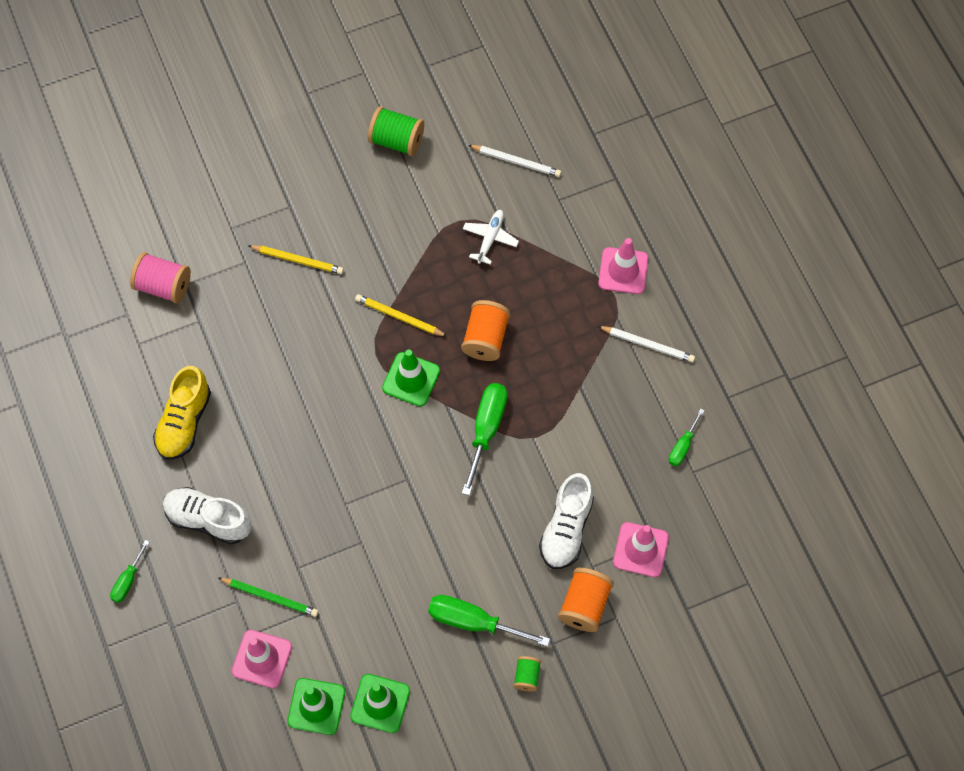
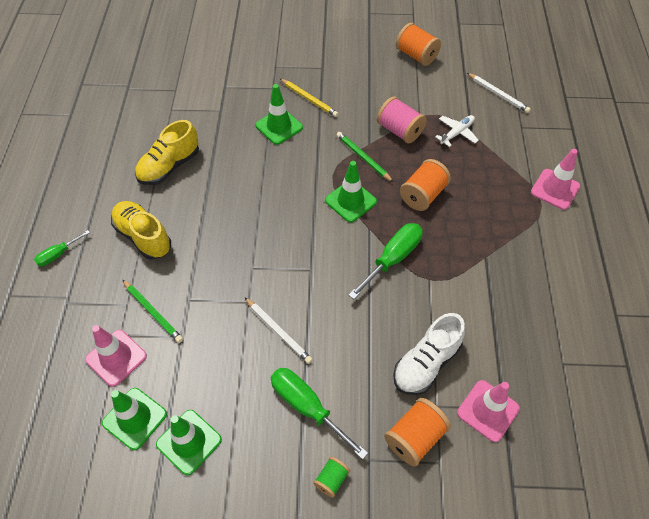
camera: 25 degrees right, 10 degrees down
(163, 286) = (209, 82): pink spool -> pink spool (399, 131)
(208, 520) = (143, 237): white shoe -> yellow shoe
(282, 314) = (279, 126): none -> green traffic cone
(396, 140) = (416, 55): green spool -> orange spool
(399, 317) = (363, 158): yellow pencil -> green pencil
(647, 345) = (556, 248): white pencil -> white pencil (278, 331)
(682, 446) = (560, 338): green screwdriver -> none

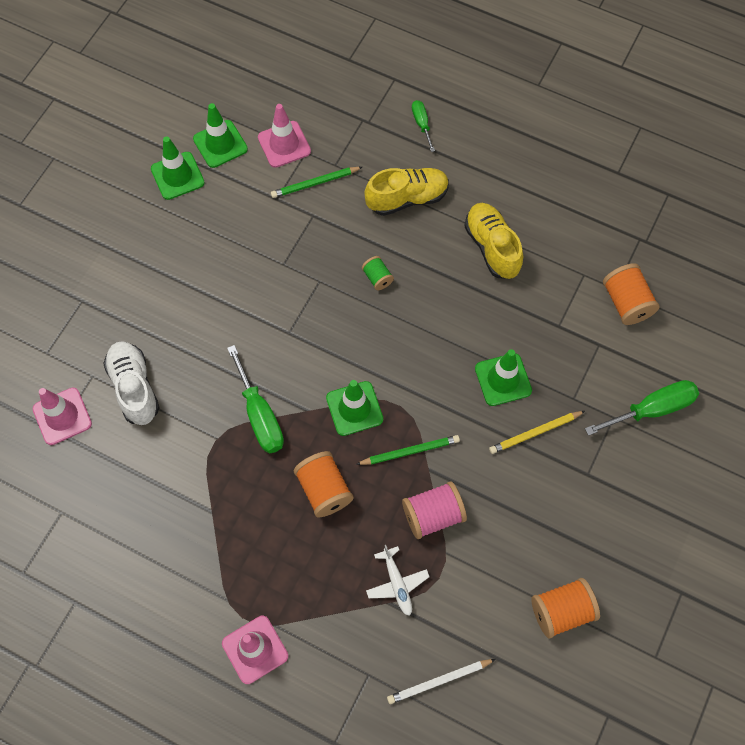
camera: 115 degrees right, 10 degrees up
(278, 331) = (238, 277): white pencil -> none
(307, 407) = (154, 272): green screwdriver -> green screwdriver (652, 409)
(331, 479) = (85, 265): green spool -> green spool (377, 278)
(414, 437) = (77, 343): orange spool -> orange spool (626, 302)

